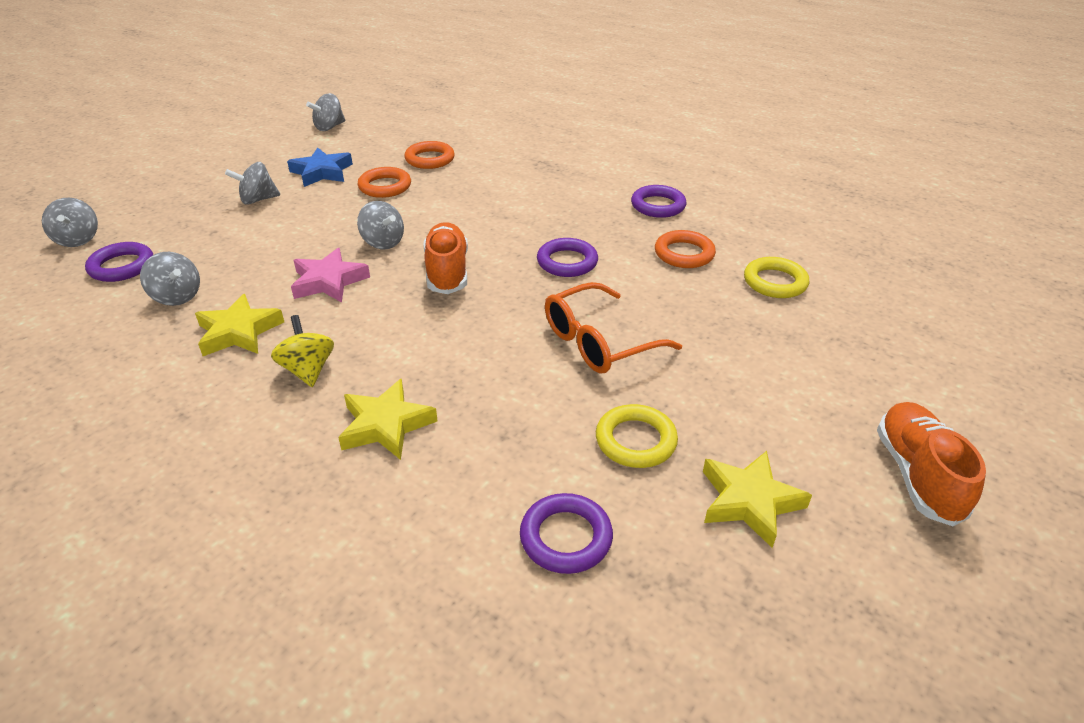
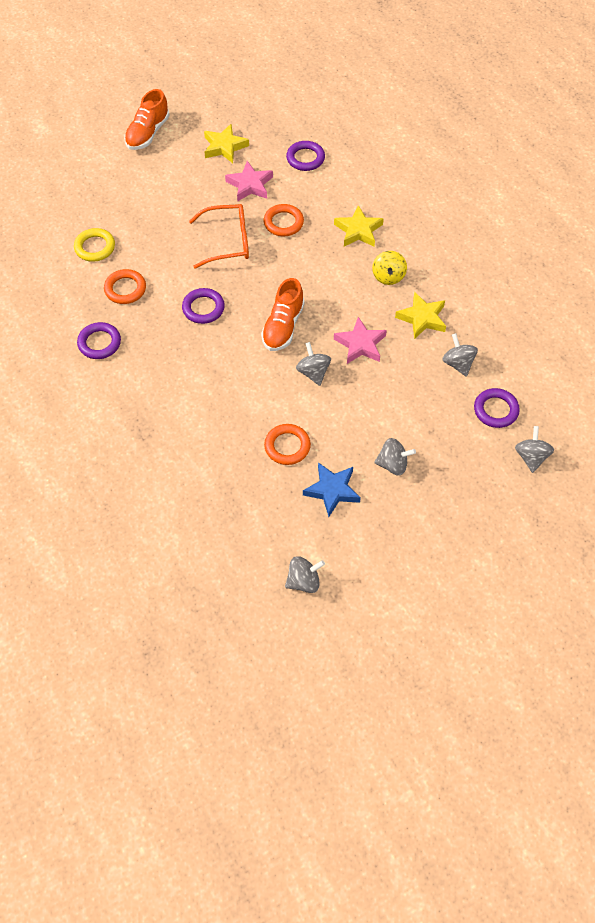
camera: 155 degrees left, 20 degrees up
(430, 159) = (233, 478): orange ring -> orange ring (283, 223)
(635, 440) = (250, 185): yellow ring -> pink star

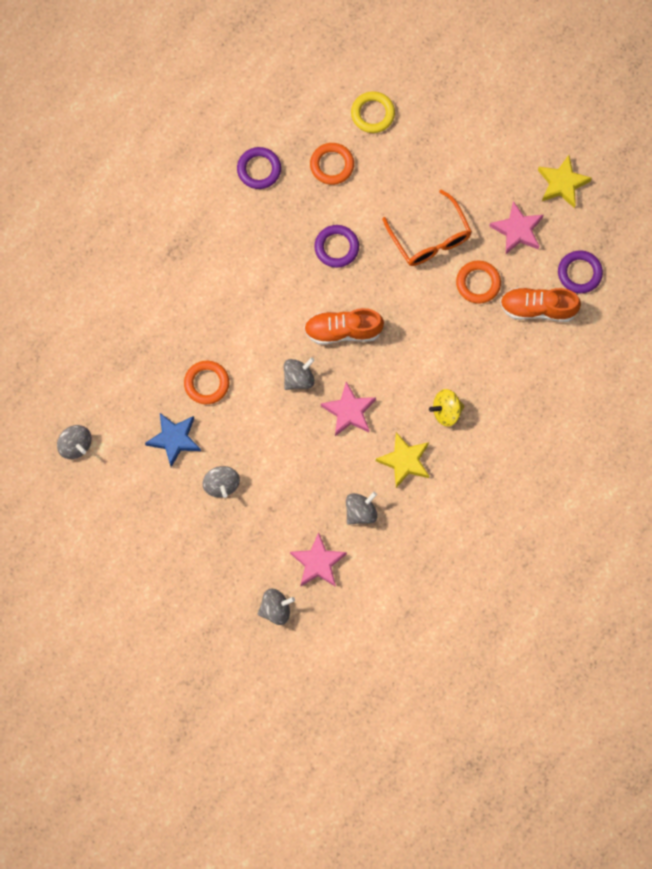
camera: 70 degrees right, 15 degrees up
(148, 133) = (549, 97): orange shoe -> orange shoe (538, 308)
(358, 230) = (497, 362): yellow star -> none
(495, 410) = (318, 563): purple ring -> pink star

